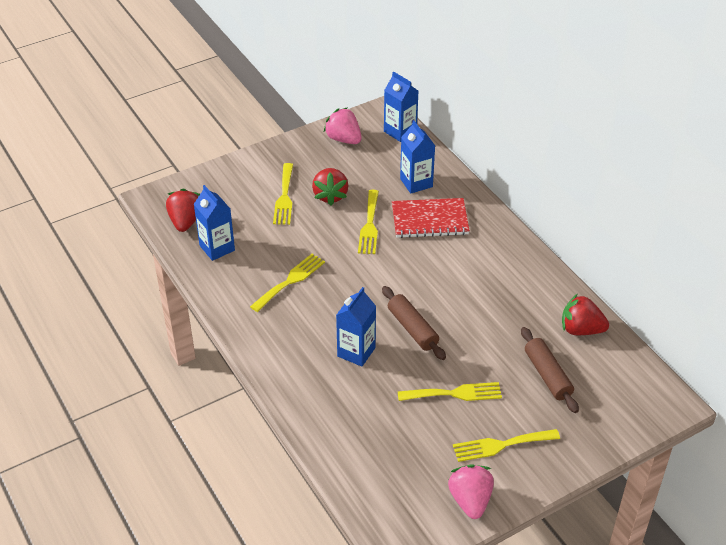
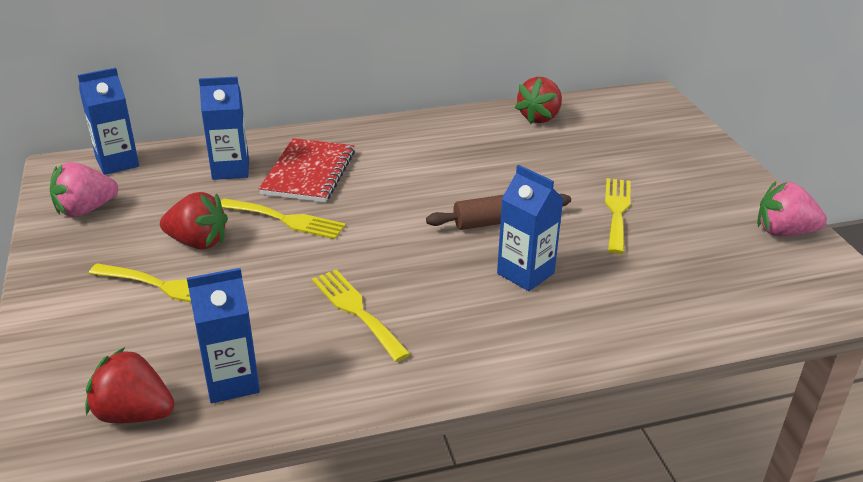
camera: 75 degrees left, 10 degrees down
(501, 445) = (701, 196): yellow fork -> none
(547, 375) = (601, 149): brown rolling pin -> none

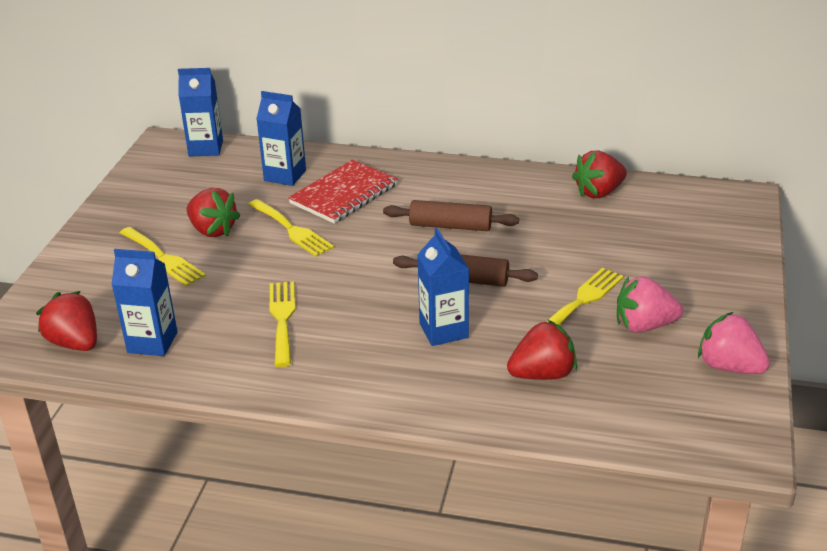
camera: 30 degrees right, 0 degrees up
(86, 210) = (155, 182): pink strawberry -> pink strawberry (644, 326)
(440, 177) = (450, 226): none -> brown rolling pin
(649, 286) = (542, 374): none -> red strawberry

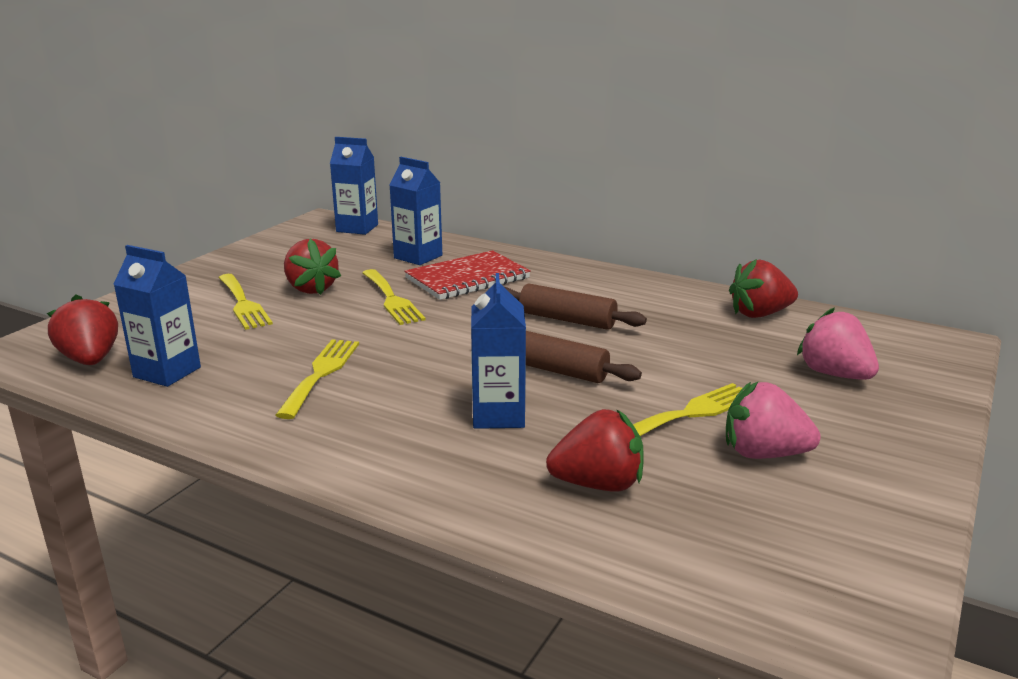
camera: 15 degrees right, 10 degrees down
(729, 367) = (873, 524): pink strawberry -> pink strawberry (834, 374)

